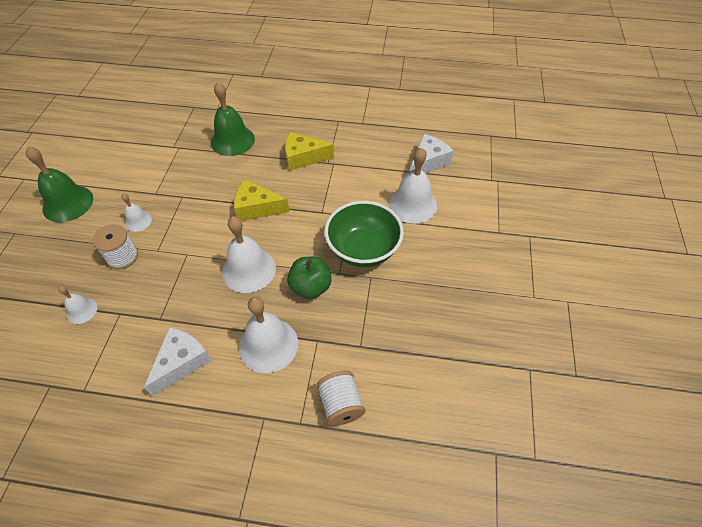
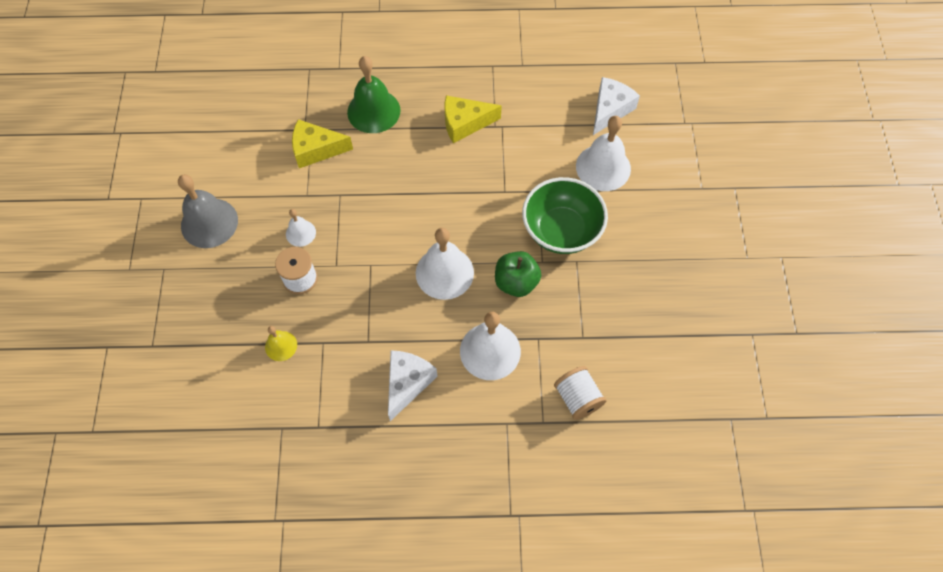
camera: 10 degrees left, 10 degrees up
(68, 203) = (209, 223): green bell -> grey bell
(82, 310) = (281, 346): white bell -> yellow bell
(257, 208) = (430, 197): yellow cheese -> yellow cheese (316, 149)

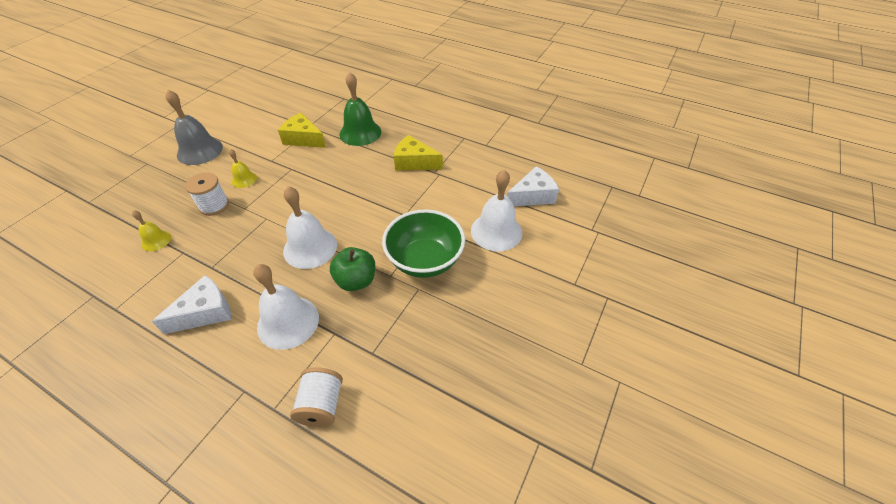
camera: 30 degrees right, 15 degrees down
(300, 233) = (244, 179): white bell -> yellow bell

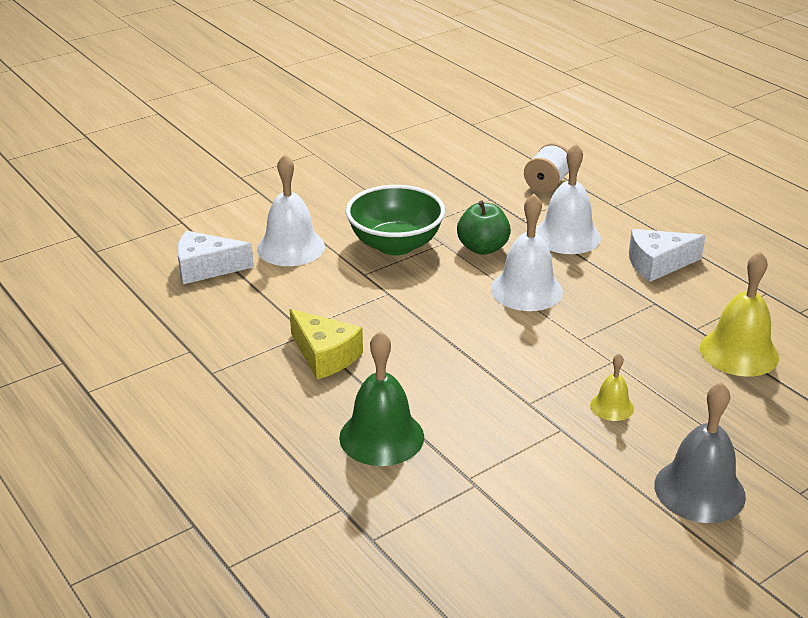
camera: 155 degrees left, 15 degrees down
(156, 240) = (739, 352): yellow bell -> yellow bell, size x1.89
(214, 205) = (660, 377): white spool -> none
(303, 139) = (493, 456): yellow cheese -> none

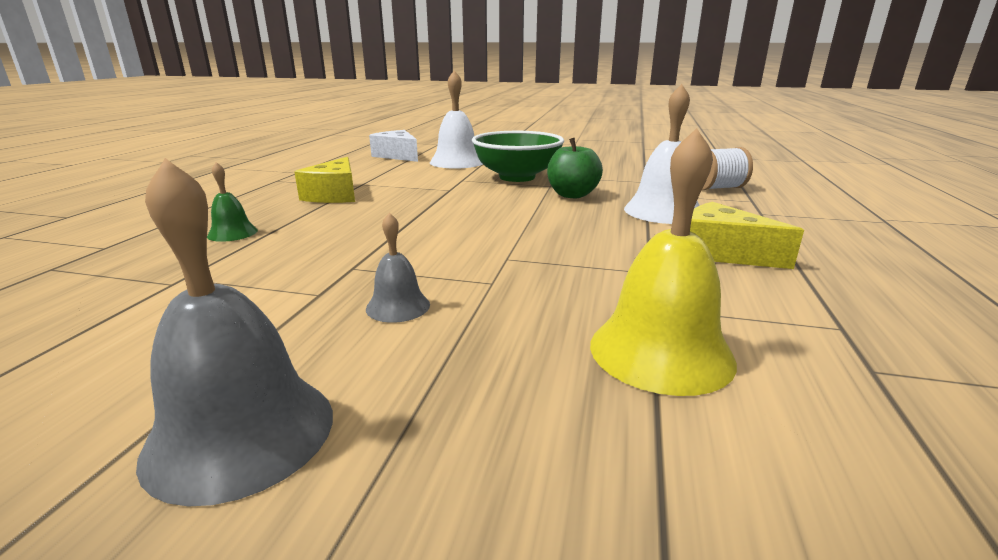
camera: 50 degrees right, 10 degrees down
(381, 437) = (232, 233): green bell -> green bell, size x0.53
(526, 290) = (544, 220): white bell -> none
(612, 406) = (398, 306): yellow bell -> grey bell
(657, 264) = (721, 253): white cheese -> yellow cheese

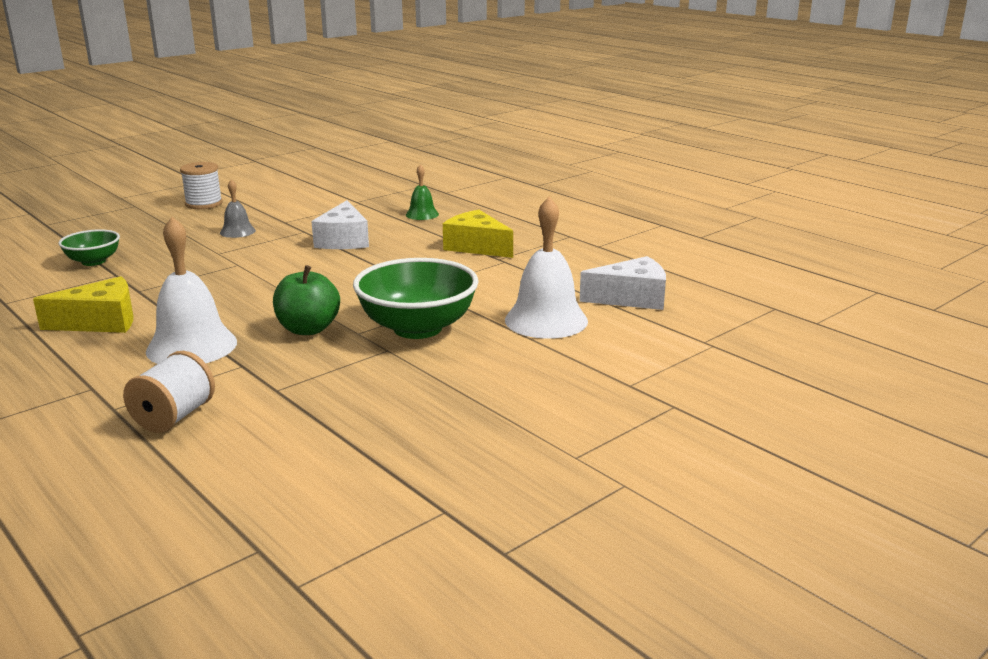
camera: 125 degrees right, 0 degrees up
(241, 433) = (204, 204): grey bell -> white spool
(368, 239) = (343, 240): none -> white cheese
(661, 351) = (93, 261): yellow bell -> green bowl

